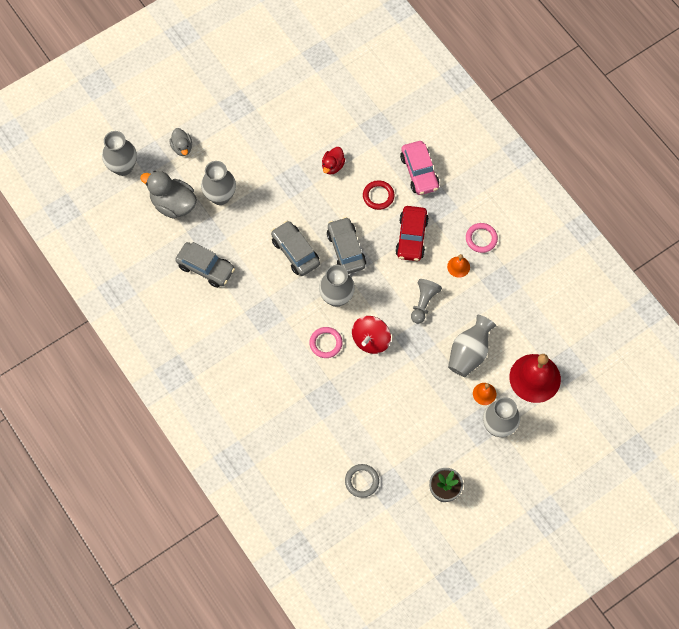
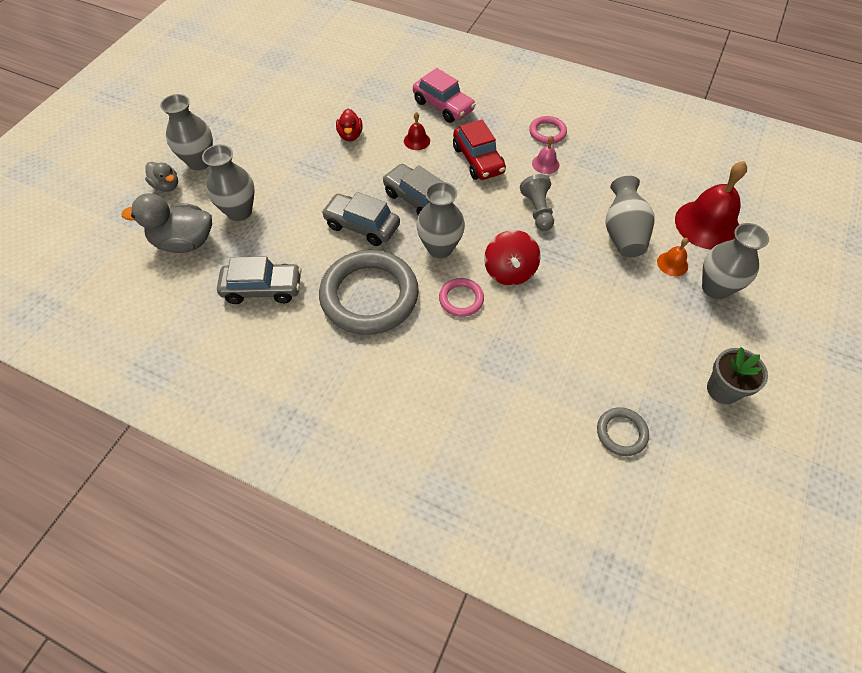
camera: 30 degrees left, 10 degrees down
(123, 167) = (100, 233): grey vase -> grey vase (200, 162)
(269, 309) = (369, 296): none -> grey ring
(378, 196) = (417, 140): red ring -> red bell
(458, 266) = (545, 164): orange bell -> pink bell

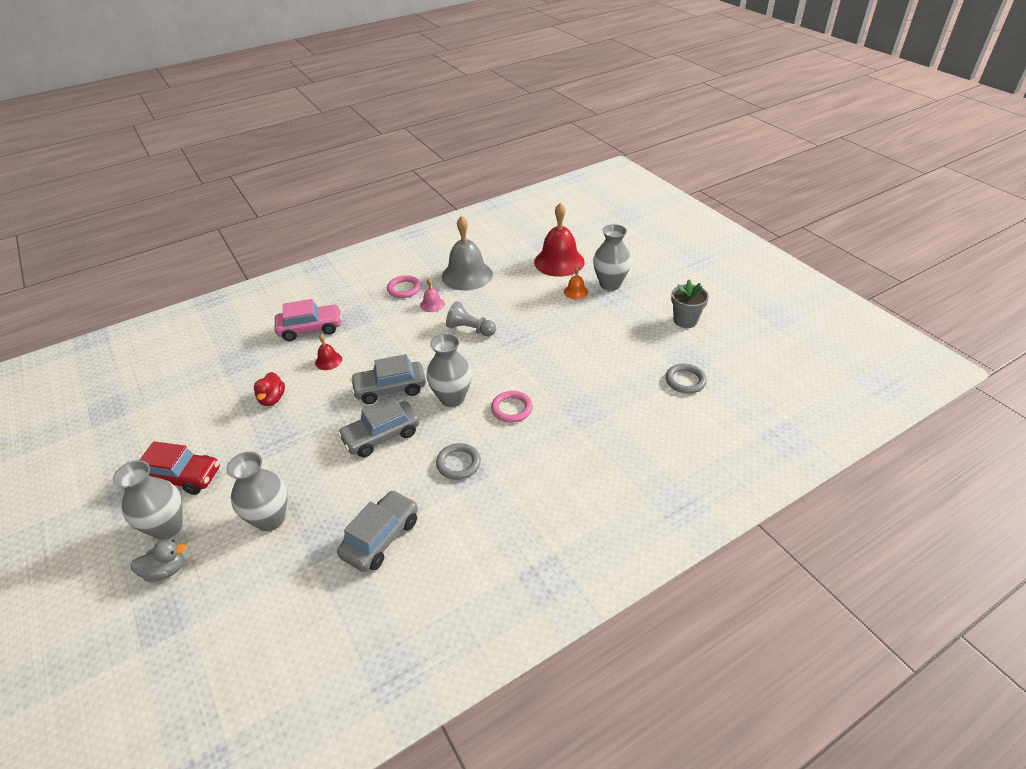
camera: 55 degrees left, 15 degrees down
(184, 242) = (260, 582): grey duck -> none
(350, 135) = (272, 399): red duck -> red duck turned 60 degrees clockwise
(369, 296) = (458, 463): grey ring -> grey ring, size x0.46
(478, 160) = (389, 336): red car -> red car (181, 477)
(509, 271) = (510, 370): red spinning top -> none
(611, 164) = (467, 275): none -> grey bell
(623, 233) = (531, 300): grey vase -> none

